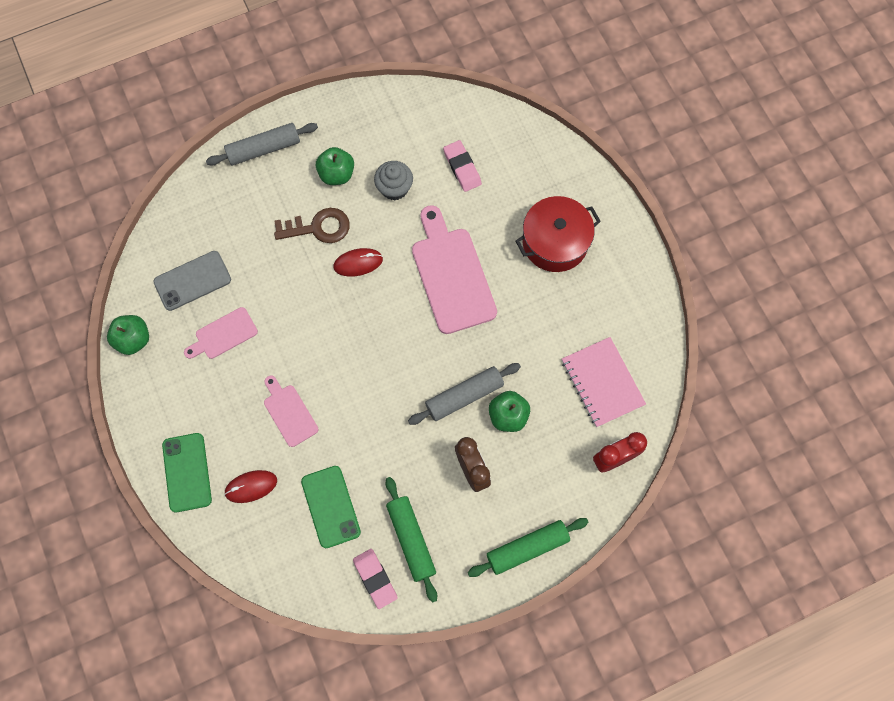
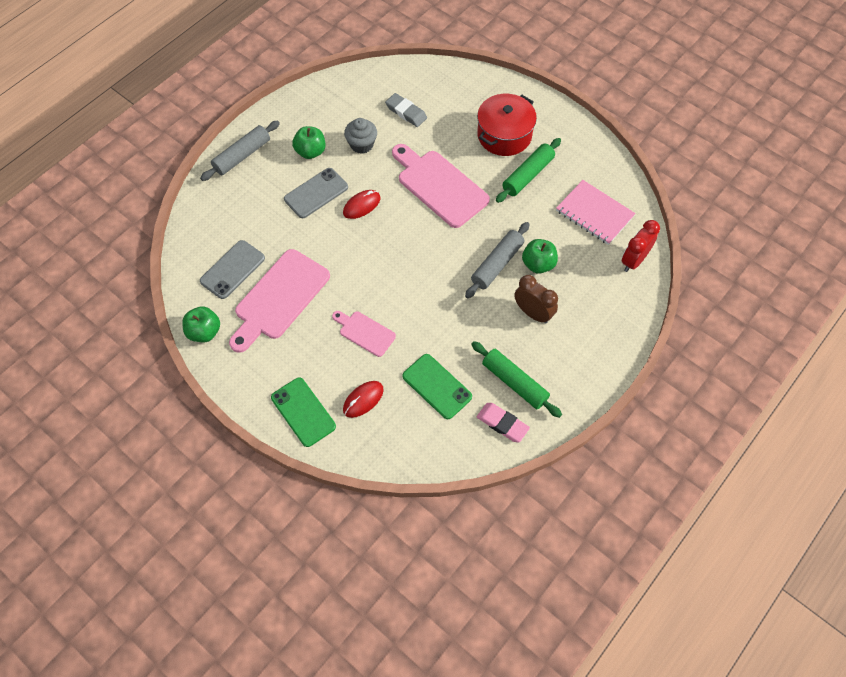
camera: 25 degrees left, 10 degrees down
(223, 335) = (279, 298): pink cutting board -> pink cutting board, size x1.85
(318, 227) = (316, 193): brown key -> grey phone
(462, 168) = (406, 112): pink eraser -> grey eraser
(527, 548) = (607, 349): green rolling pin -> green rolling pin (528, 175)

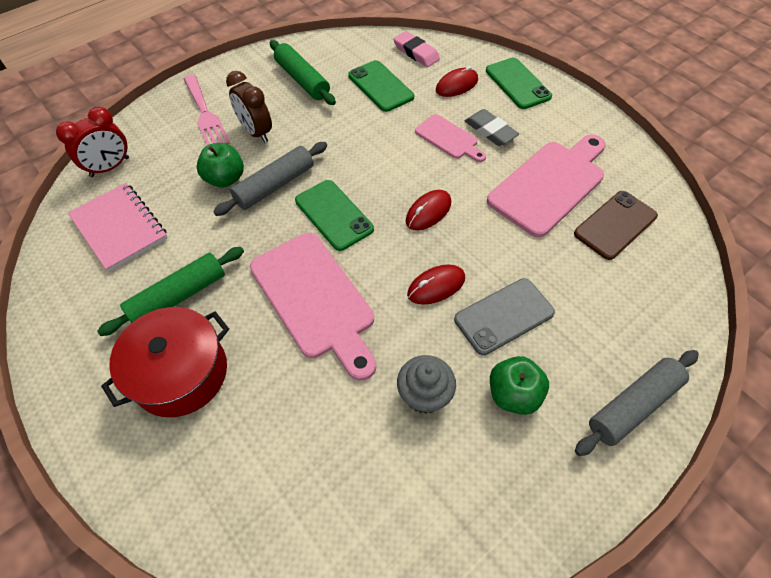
camera: 170 degrees left, 5 degrees down
(204, 332) = (636, 162): green apple -> none
(232, 269) = (615, 225): grey phone -> brown phone
(374, 259) = (428, 212): none -> red mouse
(406, 112) = (333, 453): grey eraser -> grey eraser (490, 131)
(444, 246) = (334, 215): none -> green phone
(502, 423) = (326, 54): pink eraser -> pink eraser (416, 52)
(585, 325) = (205, 115): none -> pink fork

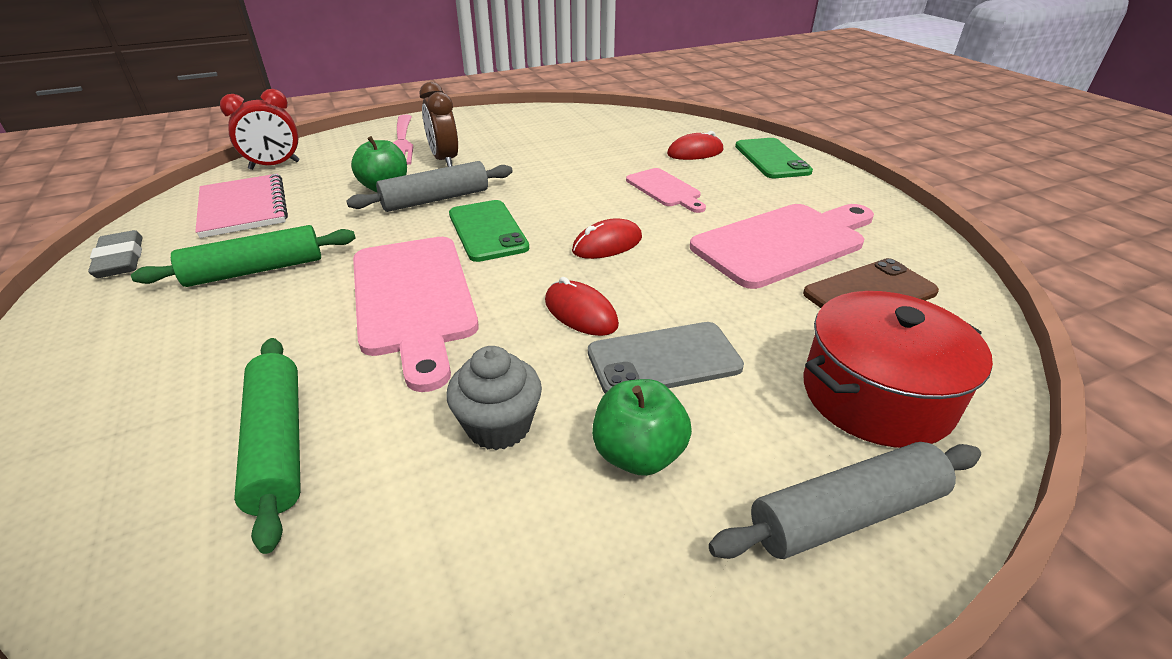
camera: 15 degrees right, 20 degrees down
(181, 373) = (196, 339): red pot -> red pot (876, 395)
(302, 80) = (520, 131): green rolling pin -> green rolling pin (278, 444)
(380, 86) = (604, 144): green phone -> none
(416, 52) = (658, 126): pink eraser -> none
(436, 286) = (580, 313): red mouse -> red mouse turned 60 degrees clockwise
(490, 131) = (721, 190): grey eraser -> grey eraser (120, 260)

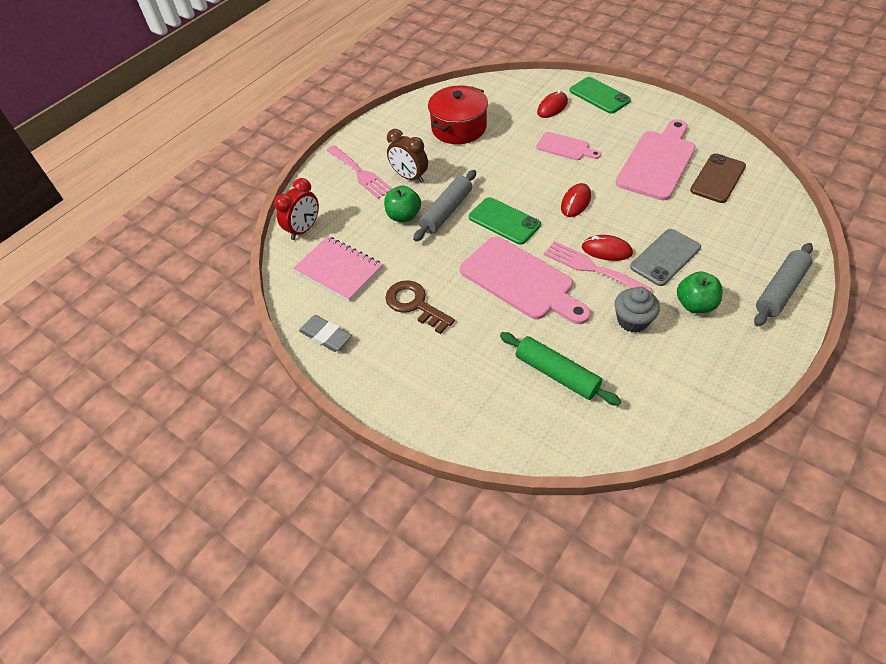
camera: 25 degrees left, 15 degrees up
(255, 270) = (415, 304): green rolling pin -> brown key
(530, 325) = (591, 268): none -> pink fork
(876, 395) = (756, 234): red pot -> red pot (459, 128)

